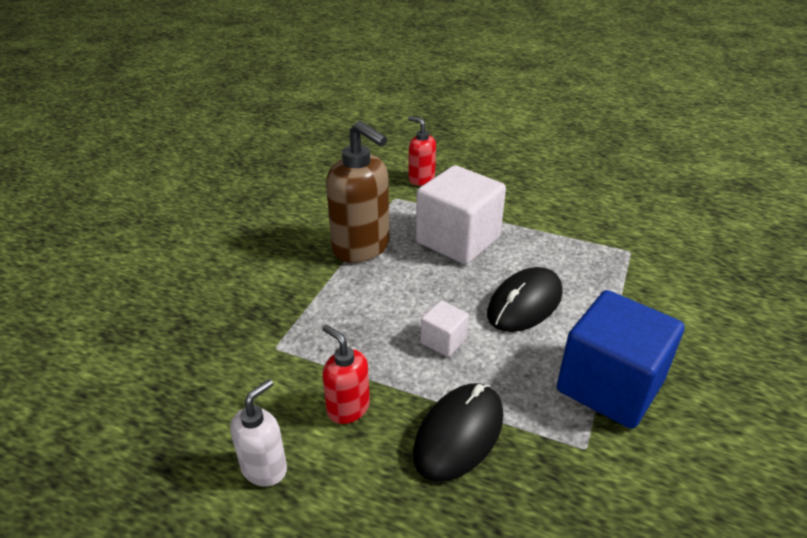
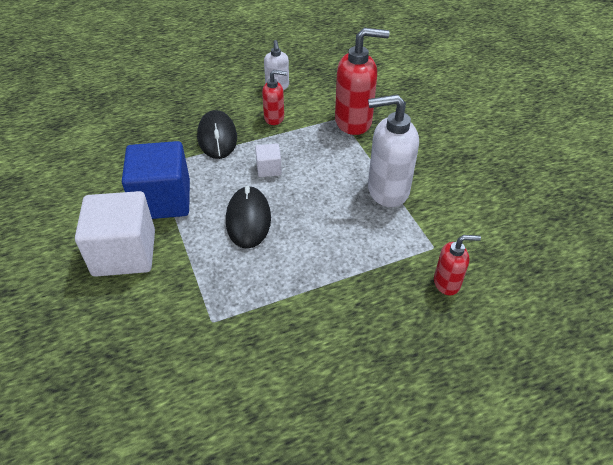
camera: 135 degrees right, 10 degrees up
(271, 330) = (354, 122): none -> red soap dispenser
(361, 248) = (387, 190): brown soap dispenser -> white soap dispenser
(458, 240) = (341, 239): white cube -> white cube (124, 253)

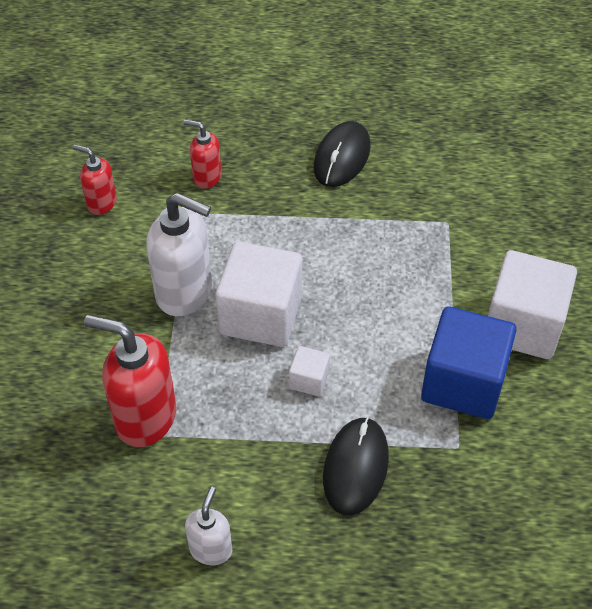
camera: 155 degrees left, 5 degrees up
(248, 219) = (368, 316): black mouse -> black mouse (342, 157)
(274, 118) = (254, 474): red soap dispenser -> red soap dispenser (101, 203)
(325, 194) = (261, 315): none -> white cube

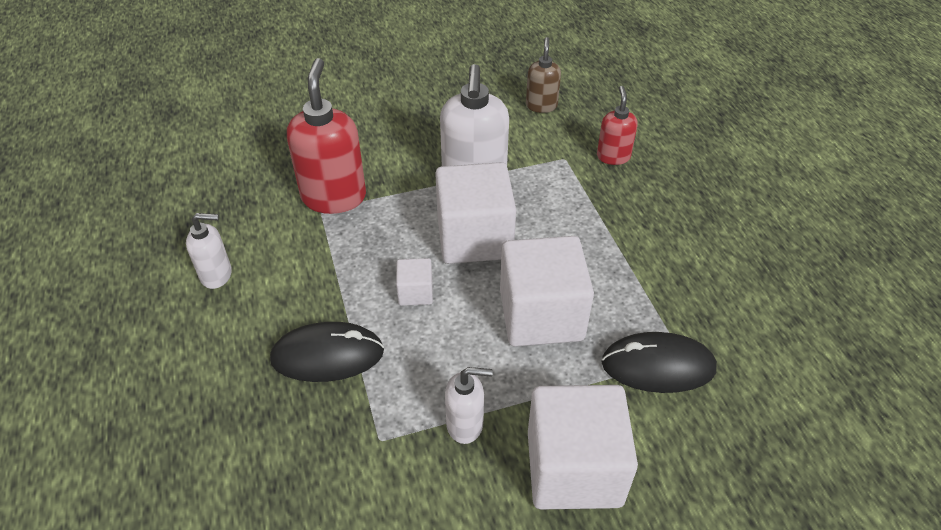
camera: 70 degrees right, 5 degrees down
(101, 203) = (541, 105): red soap dispenser -> brown soap dispenser
(342, 157) = (709, 243): black mouse -> black mouse (658, 366)
(372, 296) = (541, 315): none -> white cube
(463, 382) = (465, 424): blue cube -> white soap dispenser

